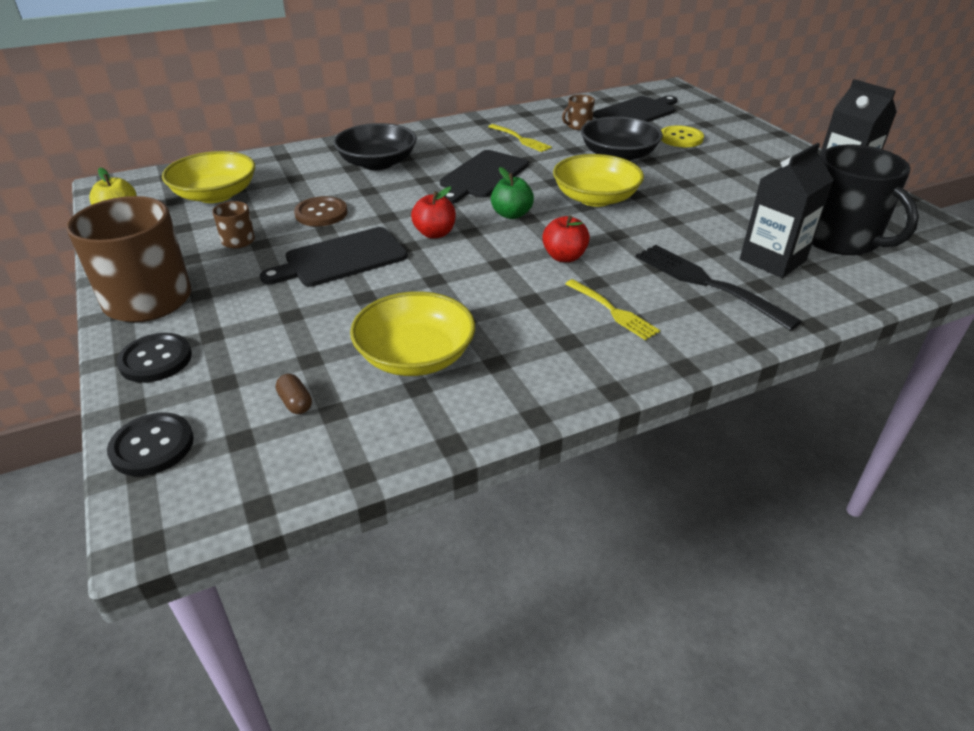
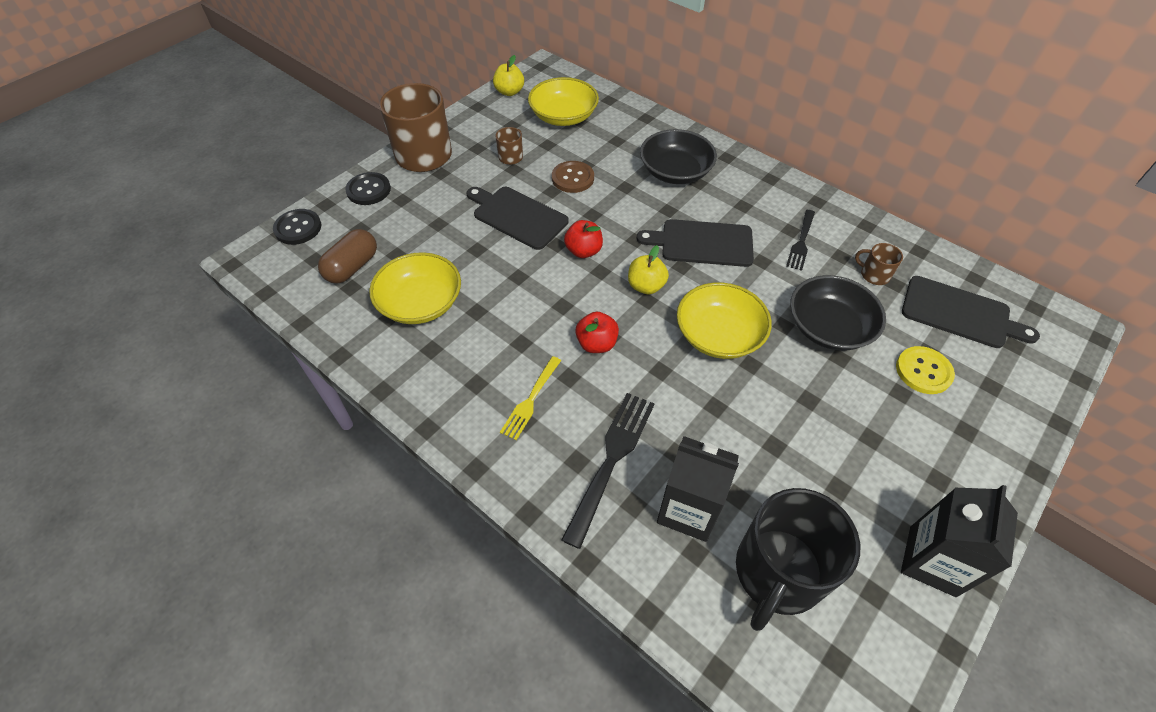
camera: 65 degrees right, 15 degrees up
(295, 403) = (352, 267): brown capsule -> brown capsule, size x1.97
(511, 214) = (646, 286): green apple -> yellow apple
(520, 139) = (801, 241): yellow fork -> black fork

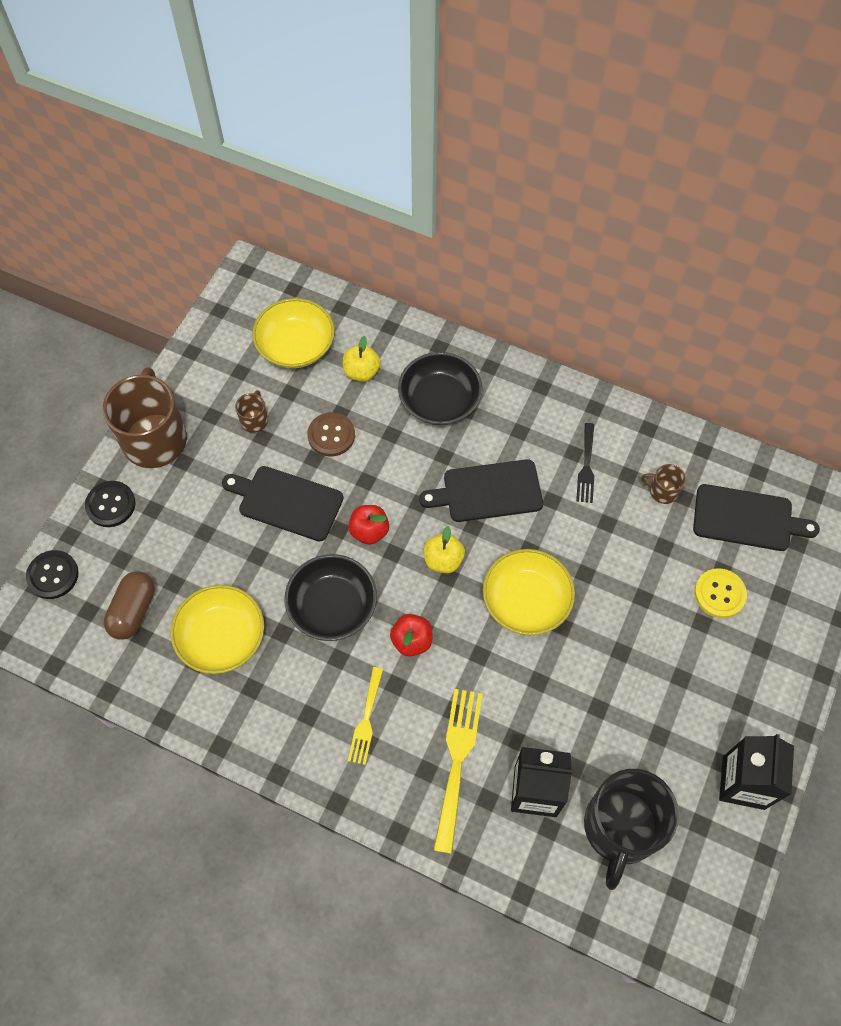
camera: 15 degrees left, 10 degrees up
(509, 92) = (222, 320): yellow apple -> yellow apple (361, 372)
(611, 461) = (457, 763): black fork -> yellow fork
(828, 327) = (628, 565): black bowl -> black bowl (332, 606)

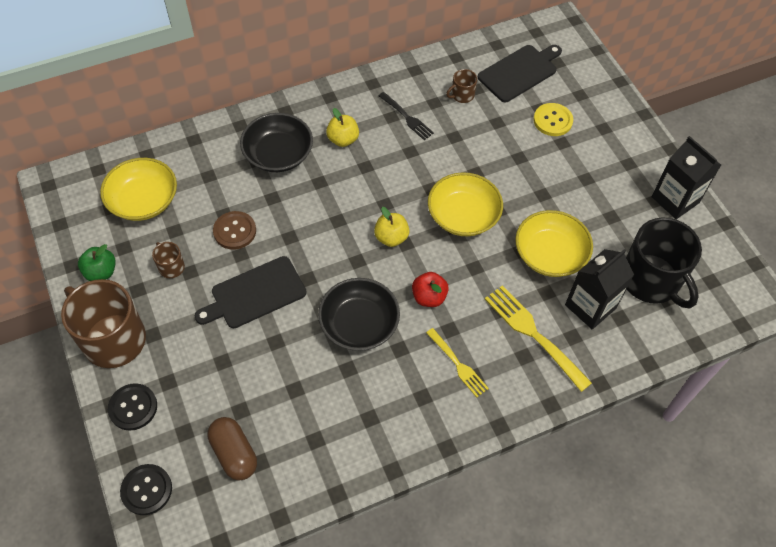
camera: 50 degrees left, 5 degrees down
(204, 377) = (101, 272): none -> green apple
(222, 637) = (313, 409): yellow bowl -> yellow bowl (550, 254)
(361, 372) = (208, 179): yellow apple -> yellow apple (343, 139)
(369, 531) = (328, 262): red apple -> none
(488, 492) = (370, 178): black cutting board -> none

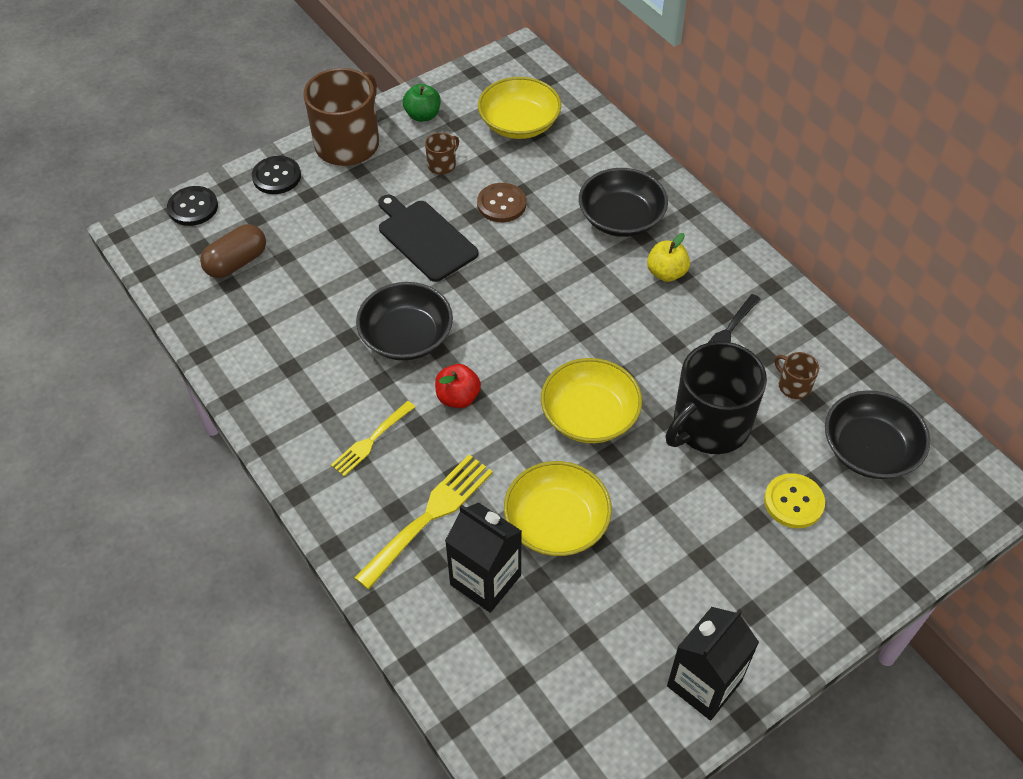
camera: 80 degrees right, 5 degrees down
(391, 237) = (534, 346): yellow apple -> none
(519, 72) = (869, 449): black cutting board -> black bowl
(651, 280) = (547, 656): black mug -> black mug (709, 425)

